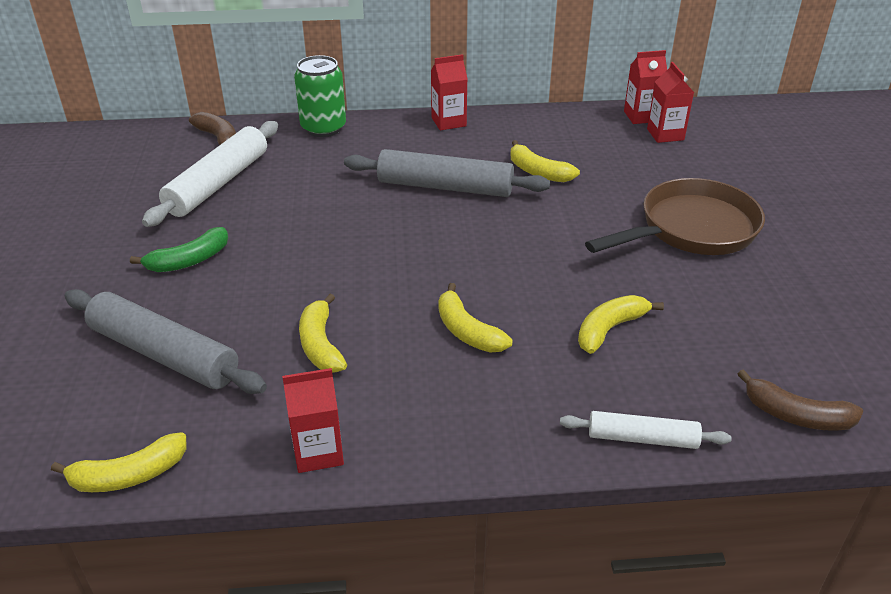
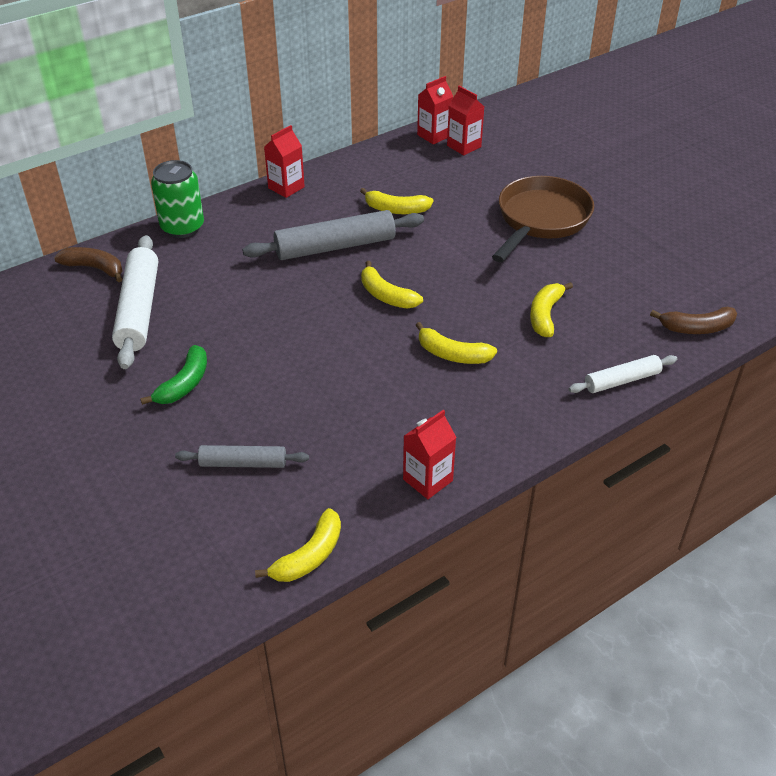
camera: 30 degrees left, 5 degrees up
(164, 354) = (243, 463): grey rolling pin -> grey rolling pin, size x0.57
(320, 344) = (357, 406): yellow banana -> yellow banana (386, 295)

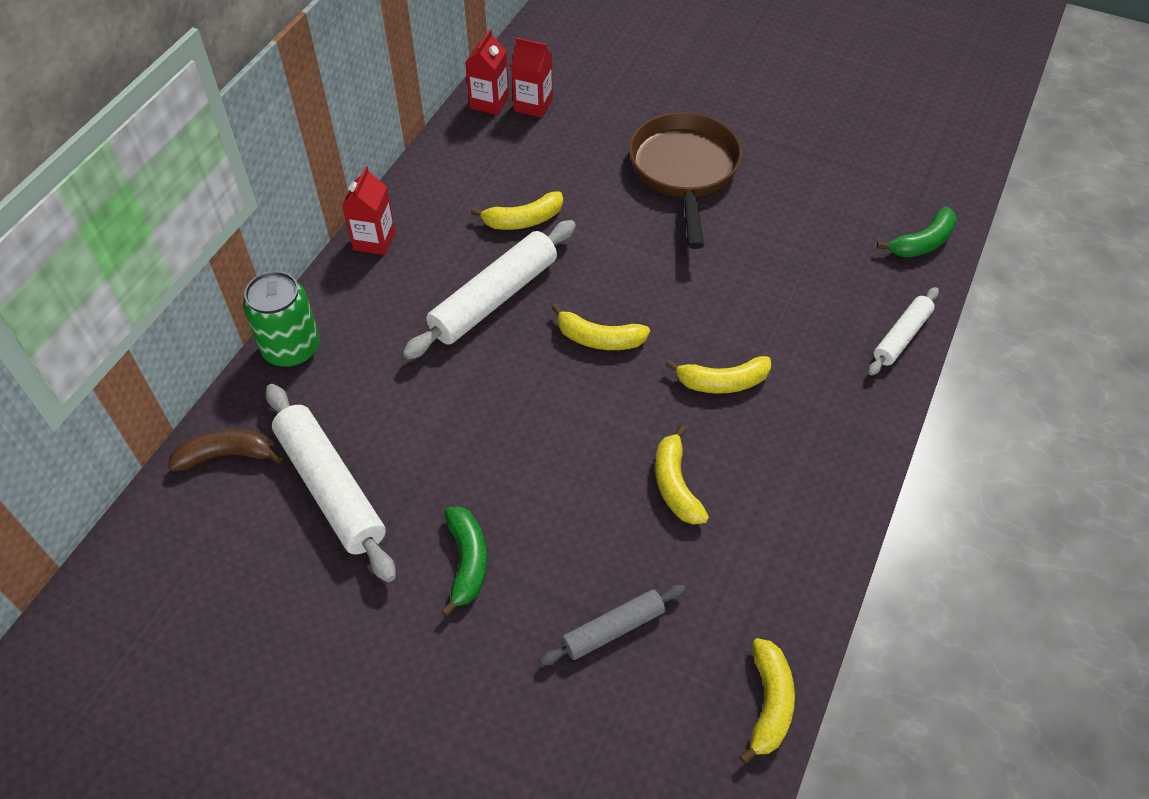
camera: 30 degrees left, 10 degrees up
(335, 247) = (494, 298): grey rolling pin -> white rolling pin
(428, 480) = (812, 548): red carton -> none
(545, 315) = (775, 290): yellow banana -> yellow banana (675, 485)
(696, 328) = (922, 242): brown banana -> green banana

